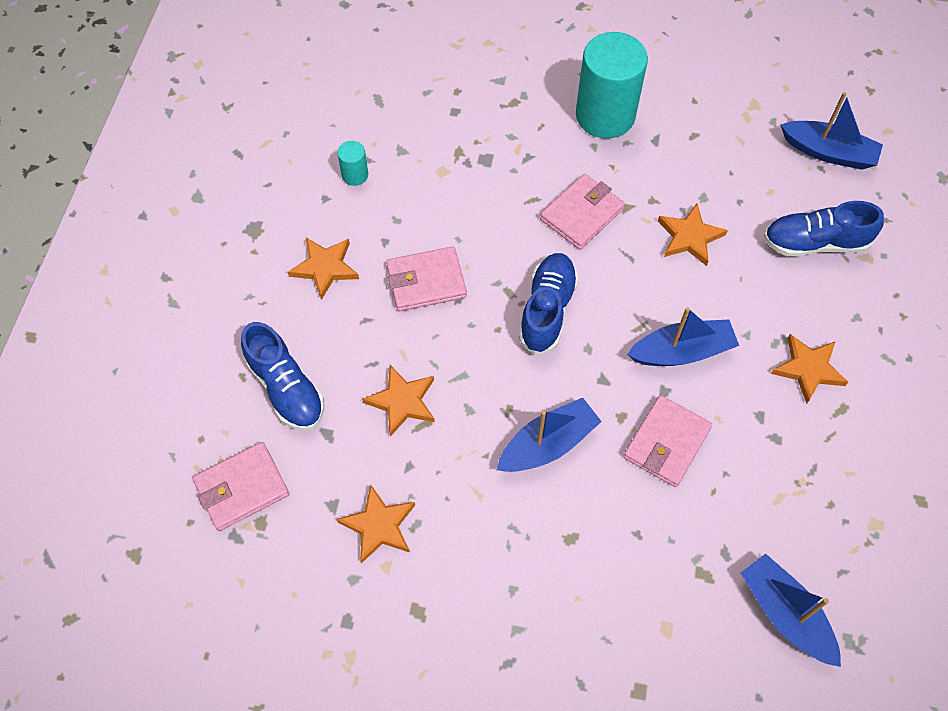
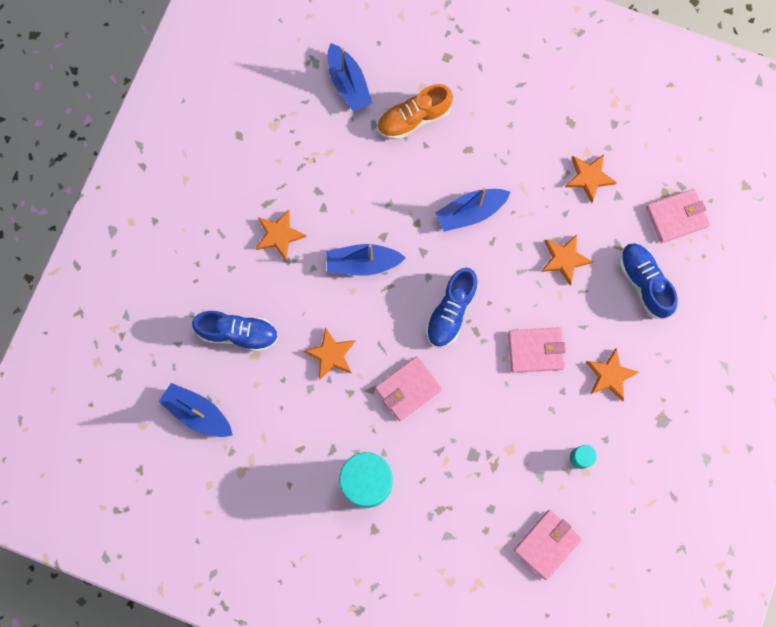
camera: 170 degrees left, 15 degrees up
(666, 443) = (391, 200): pink wallet -> pink wallet (547, 544)
(666, 573) = (414, 118): none -> orange shoe

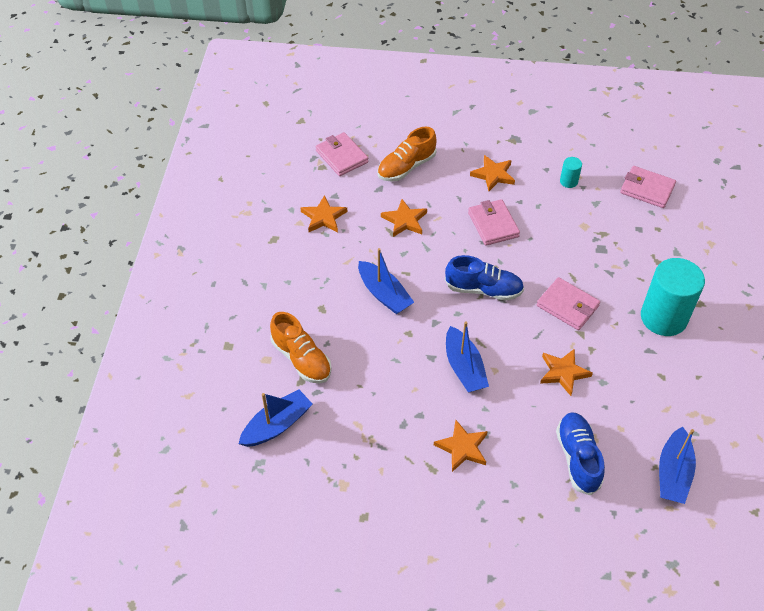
camera: 105 degrees left, 25 degrees down
(644, 283) = (406, 167): blue shoe -> orange shoe

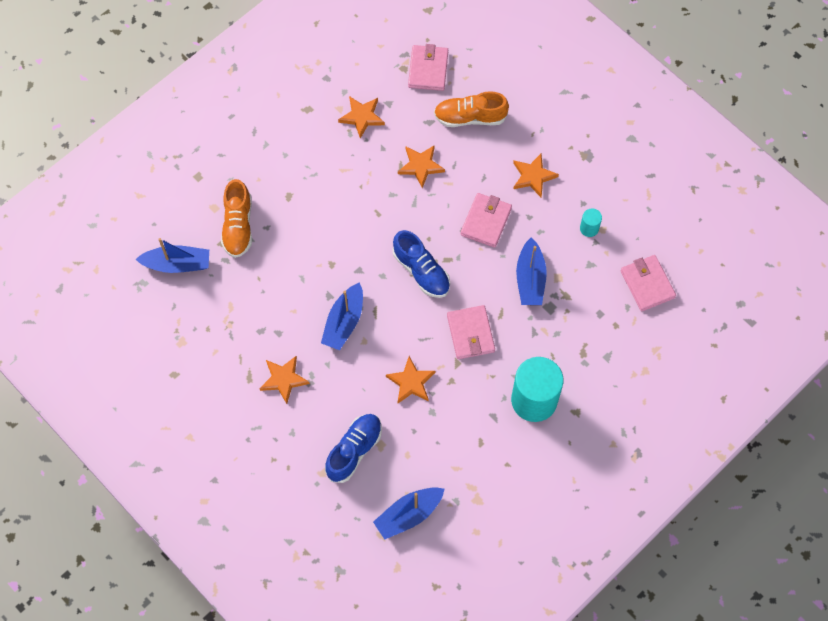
camera: 40 degrees right, 15 degrees up
(384, 294) = (344, 218): blue boat -> blue boat (530, 279)

